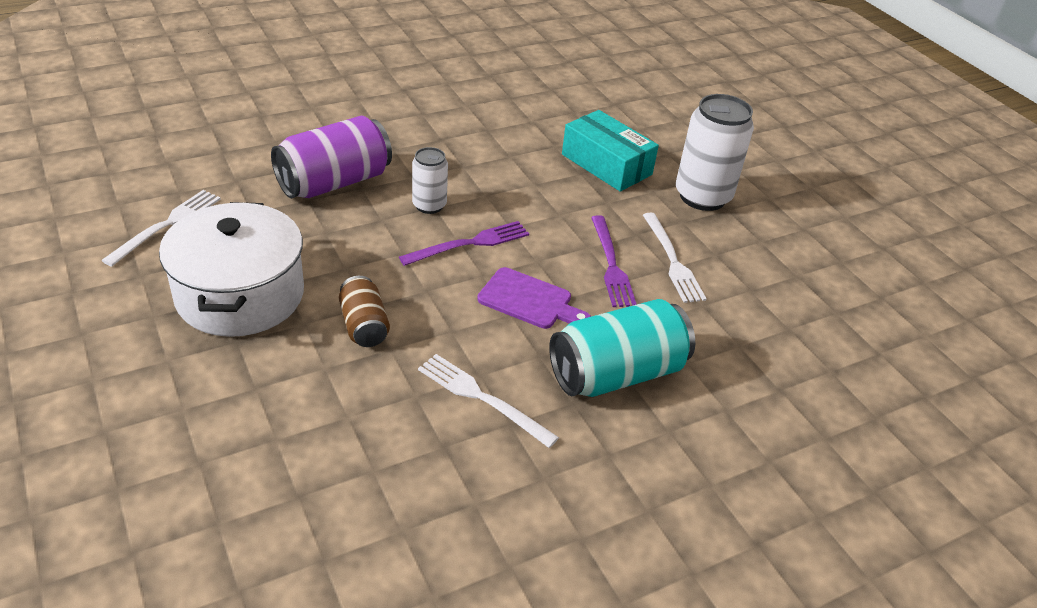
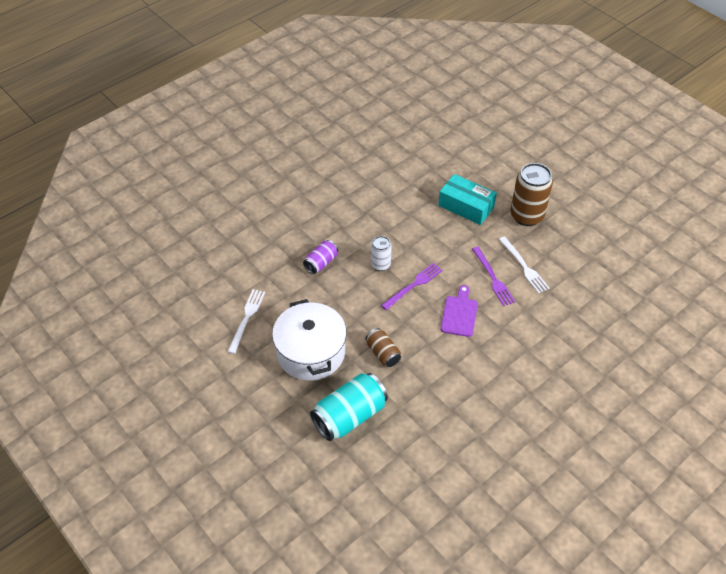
camera: 10 degrees left, 10 degrees up
(334, 182) = (321, 263): purple can -> purple can, size x0.56
(482, 398) = (459, 379): white fork -> none
(529, 300) = (459, 314): purple cutting board -> purple cutting board turned 90 degrees counterclockwise
(617, 373) = (519, 346): turquoise can -> turquoise can (349, 416)
(702, 197) = (526, 216): white can -> brown can

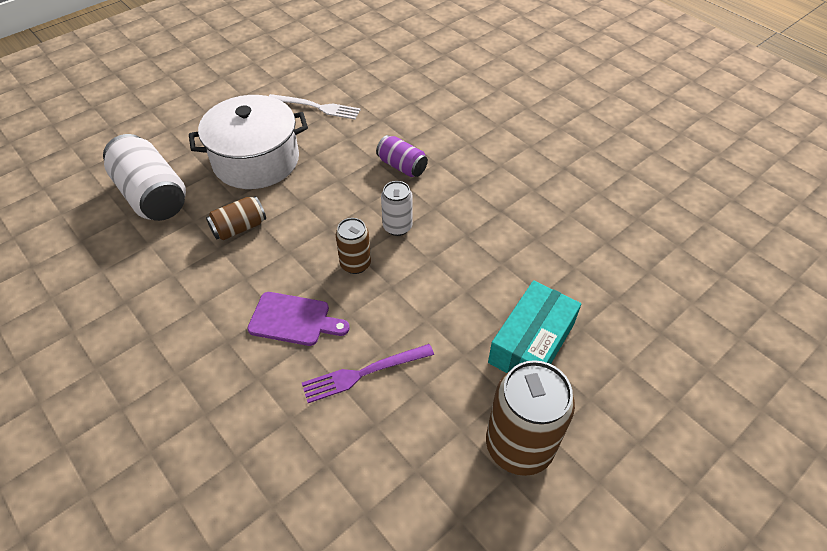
camera: 90 degrees right, 0 degrees up
(349, 416) = (152, 196): turquoise can -> white can
(413, 285) = (355, 264): purple fork -> brown can
(524, 266) = (389, 427): white fork -> none

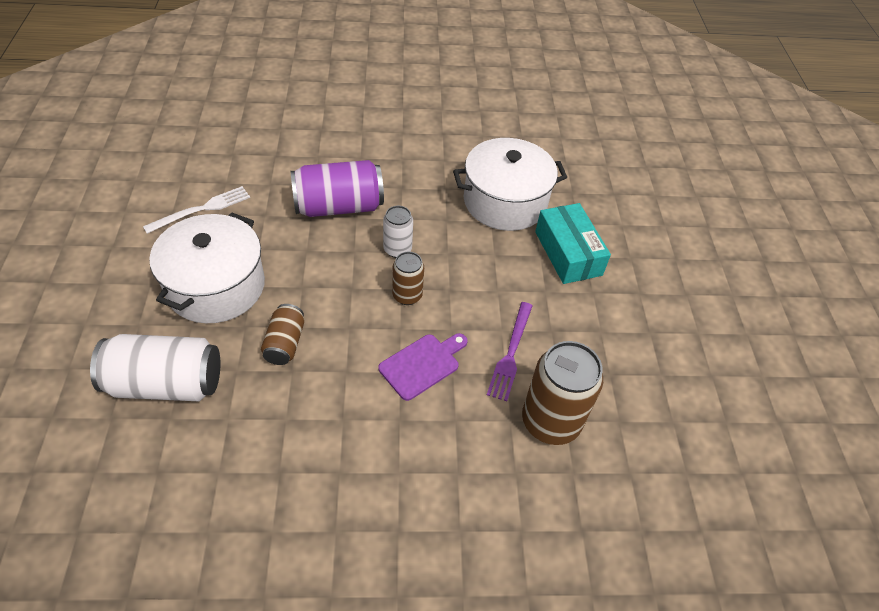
camera: 55 degrees left, 0 degrees up
(402, 166) = (339, 206): purple can -> purple can, size x1.80
(519, 446) = (635, 312): brown can -> brown can (550, 422)
(537, 258) = (505, 201): none -> white pot

